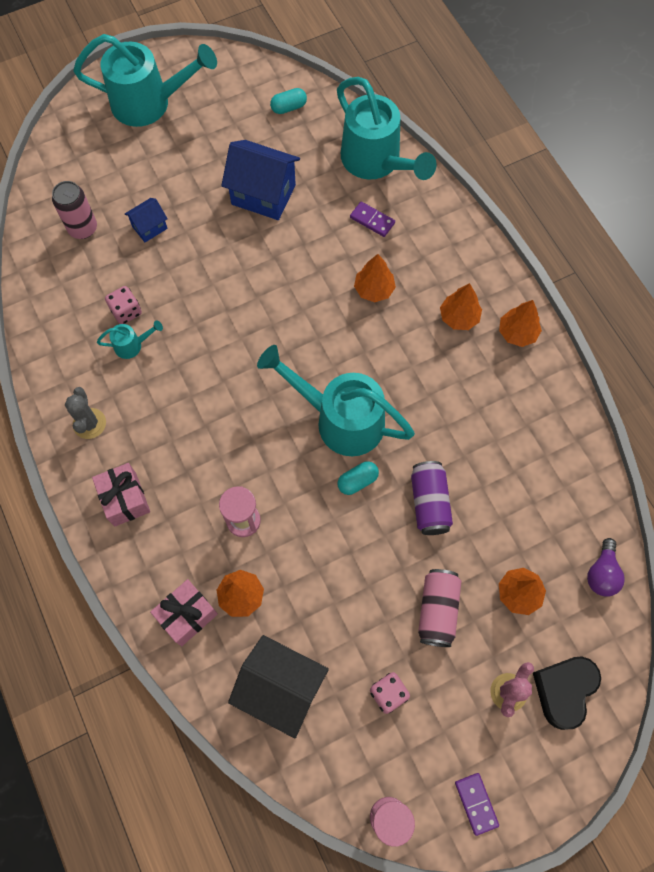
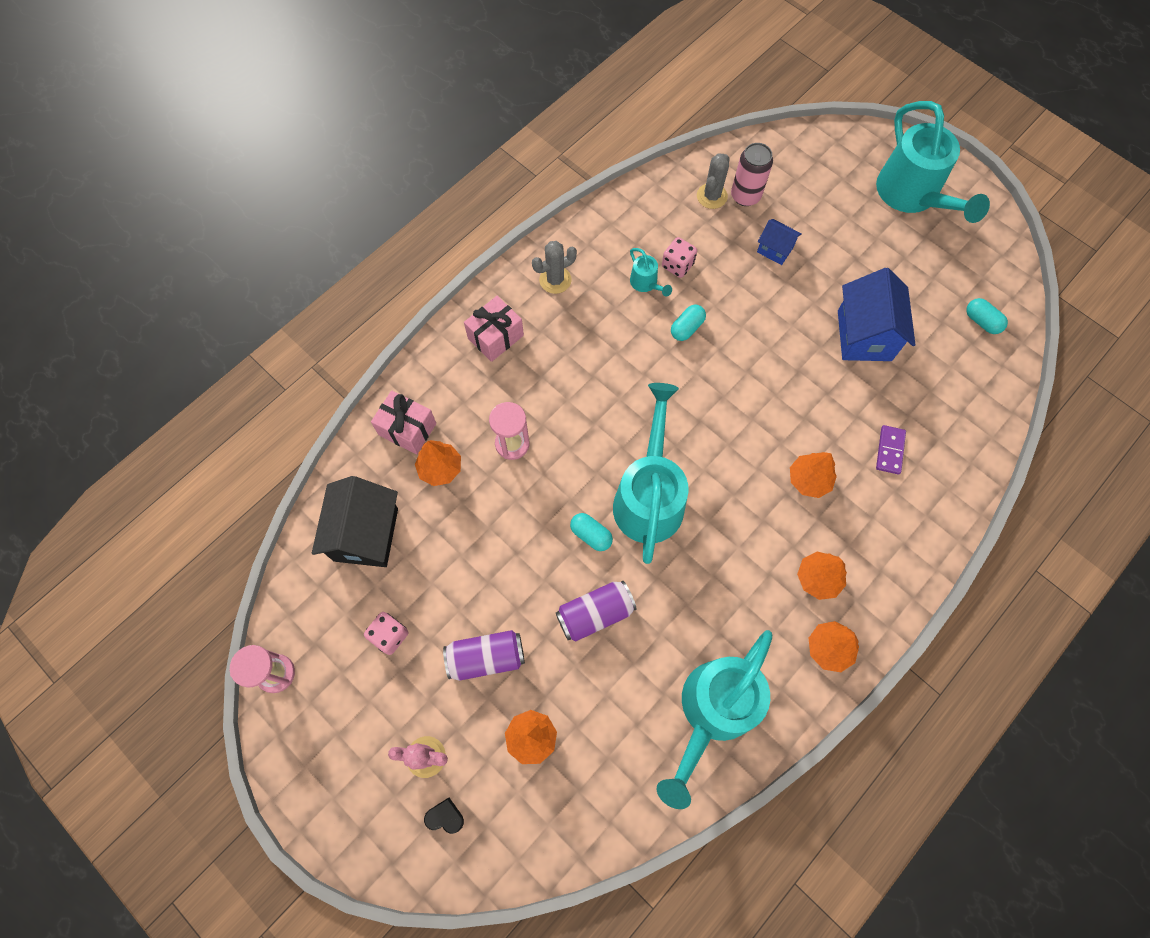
camera: 70 degrees right, 0 degrees up
(68, 255) = (712, 196): none -> grey cactus
(193, 328) = (687, 328): none -> turquoise capsule
(376, 162) = (964, 430): turquoise watering can -> turquoise watering can (712, 711)
(437, 610) = (486, 657): pink can -> purple can
(476, 803) = (309, 755): purple domino -> none
(564, 690) = (445, 817): black heart -> black heart, size x0.48
(601, 573) = (584, 825): purple light bulb -> none

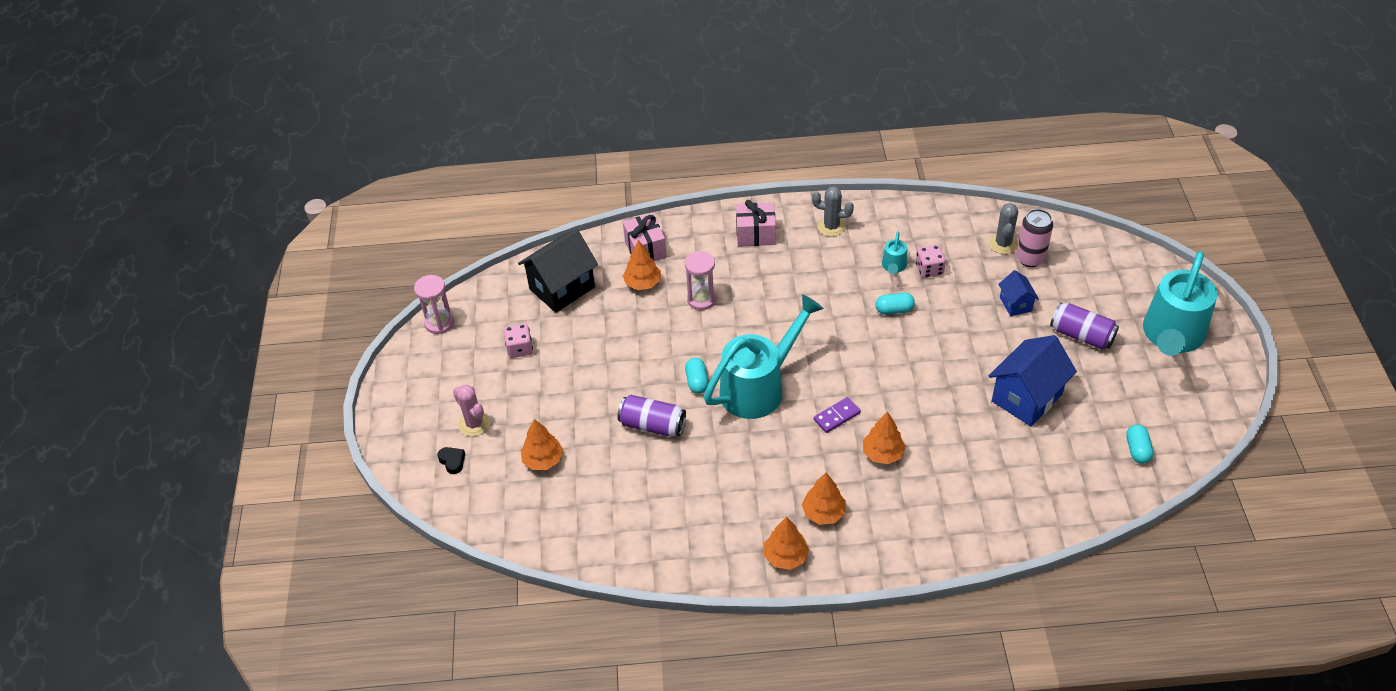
camera: 45 degrees right, 20 degrees down
(486, 657) = (562, 400): purple can -> purple can (1081, 335)
(712, 196) = (1003, 244): grey cactus -> grey cactus turned 60 degrees counterclockwise
(712, 711) = (667, 531): turquoise watering can -> none
(889, 450) = (965, 478): purple domino -> purple domino (837, 416)

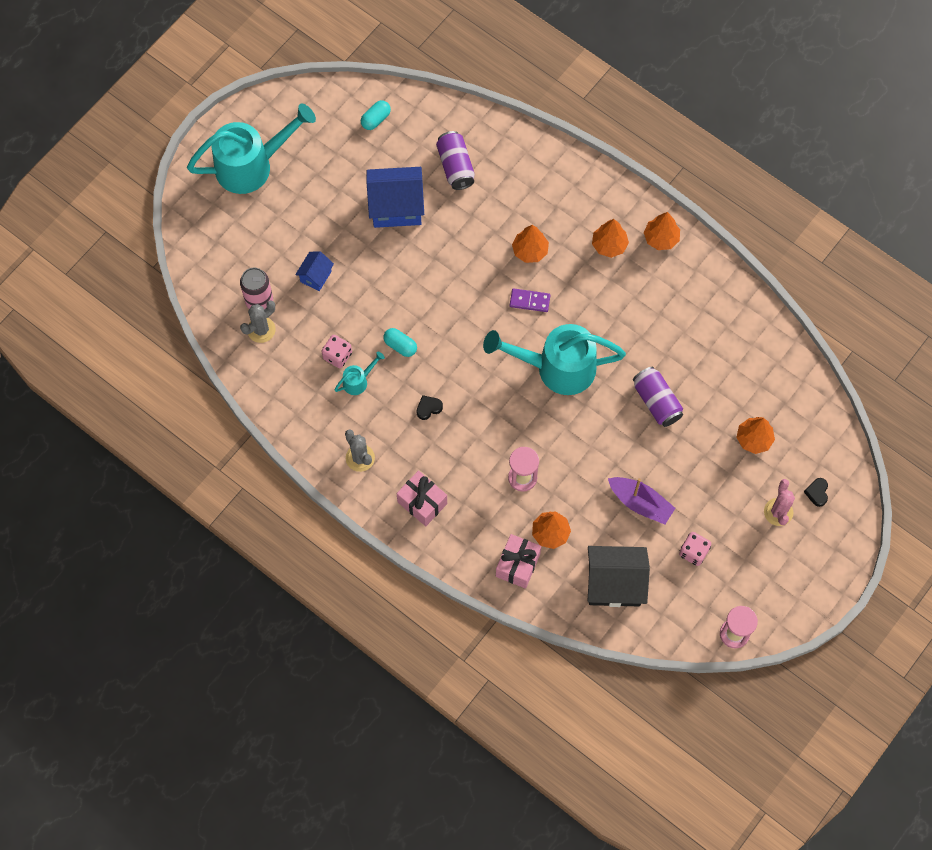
camera: 140 degrees left, 20 degrees up
(594, 349) = (640, 503): none -> purple boat
(697, 382) = (594, 409): turquoise capsule -> none
(822, 289) = (428, 408): none -> black heart
(1081, 335) = (305, 217): purple can -> purple can (455, 166)

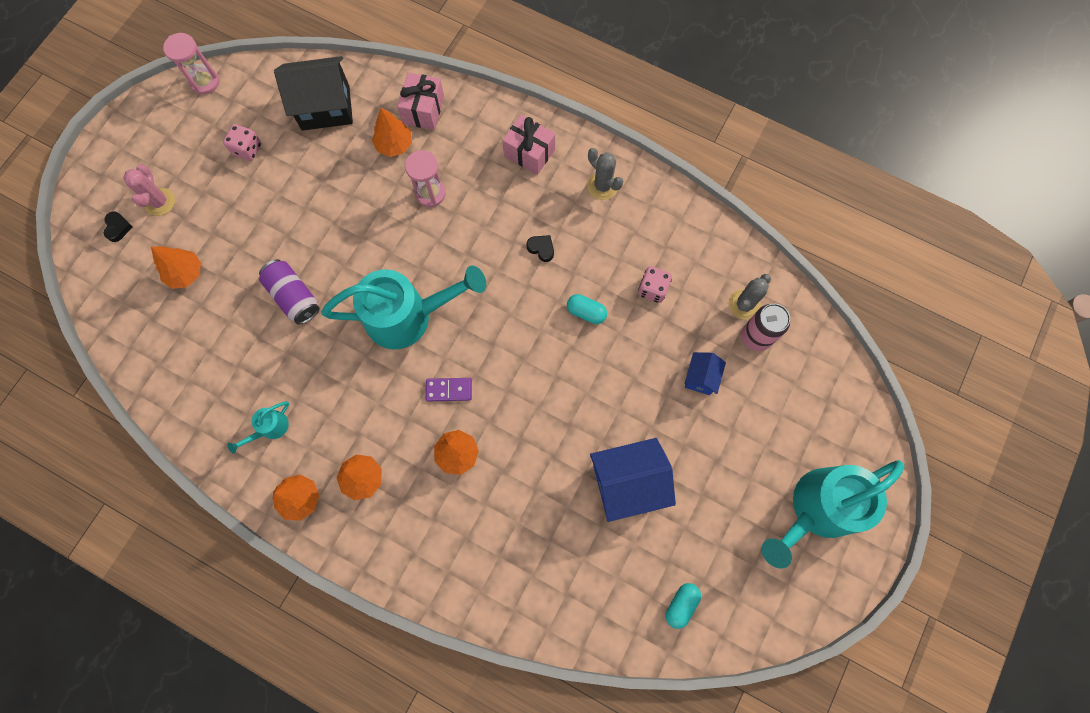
camera: 170 degrees right, 5 degrees up
(358, 381) = (623, 265): turquoise watering can -> turquoise watering can (270, 428)
(428, 408) = (541, 249): black heart -> black heart turned 105 degrees counterclockwise
(455, 166) = (566, 553): purple can -> none
(640, 503) = (305, 188): purple boat -> none

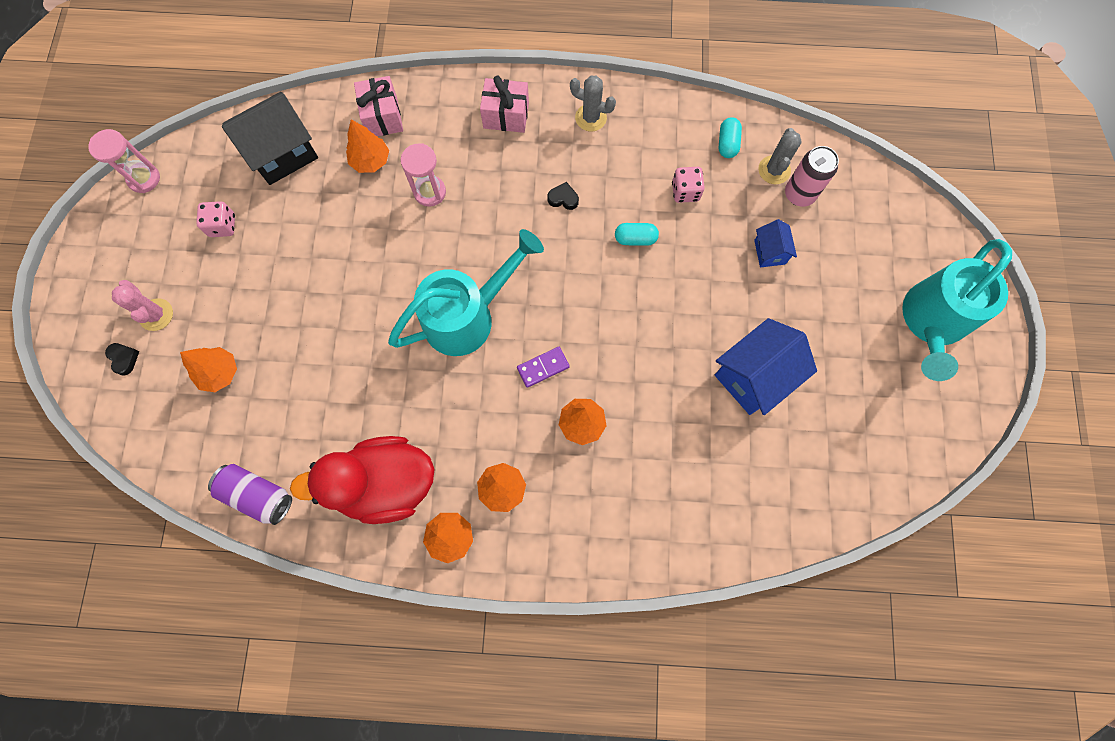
camera: 25 degrees left, 0 degrees up
(270, 428) = (385, 484): turquoise watering can -> red duck
(294, 296) = (344, 347): purple can -> purple can (258, 495)
(681, 604) = (858, 464): turquoise capsule -> turquoise capsule (727, 143)

